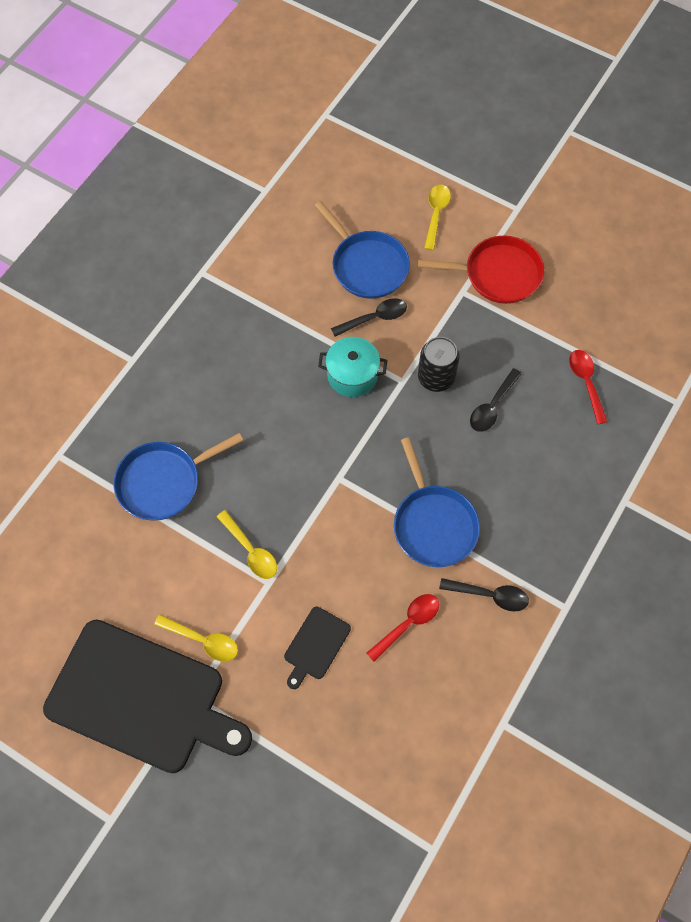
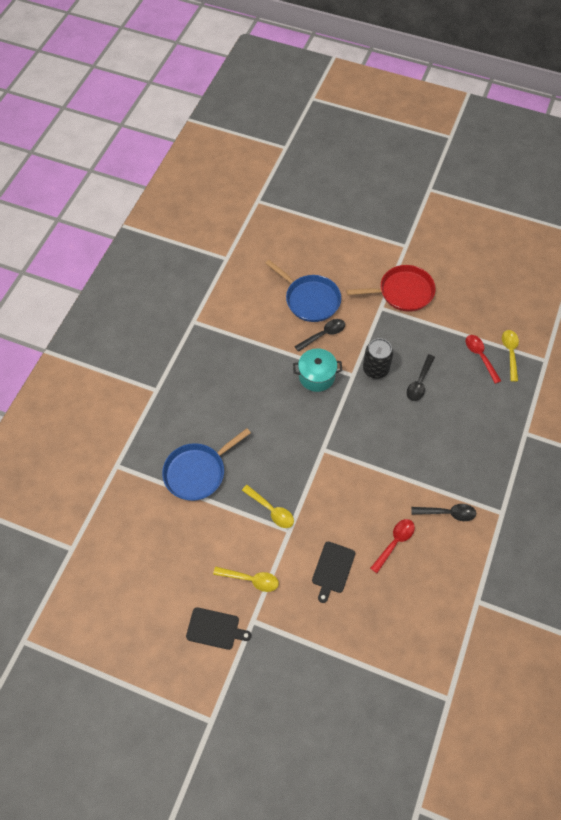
camera: 10 degrees left, 5 degrees down
(141, 698) = (215, 629): black cutting board -> black cutting board, size x0.42
(433, 524) = (397, 470): blue pan -> none
(436, 214) = (350, 257): yellow spoon -> yellow spoon (510, 353)

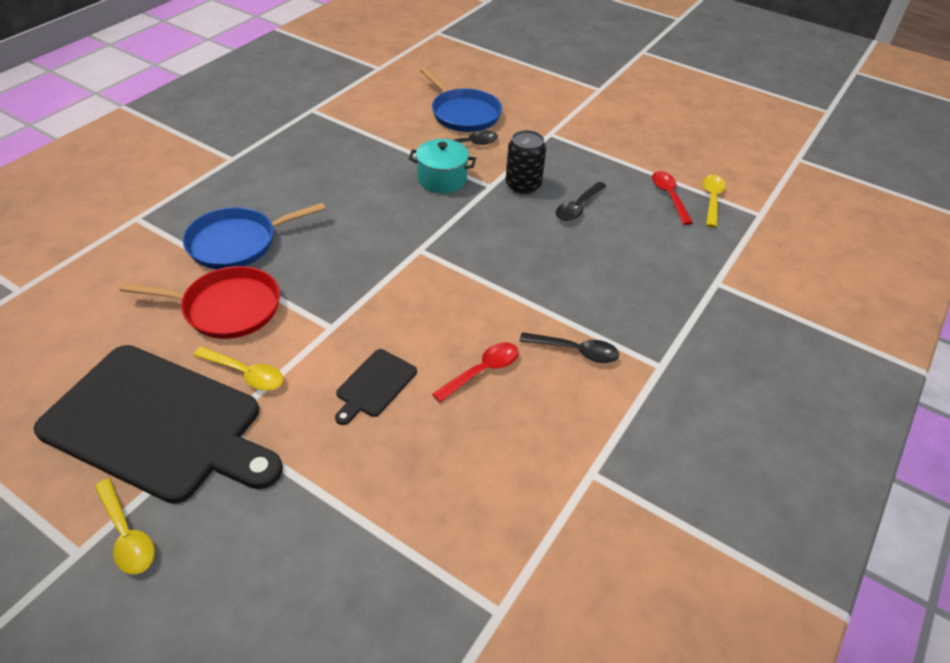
camera: 10 degrees right, 15 degrees down
(215, 629) = (158, 424): black cutting board -> black cutting board, size x2.39
(271, 510) = (317, 300): yellow spoon -> yellow spoon (127, 535)
(403, 292) = (583, 125): red pan -> red pan (227, 308)

